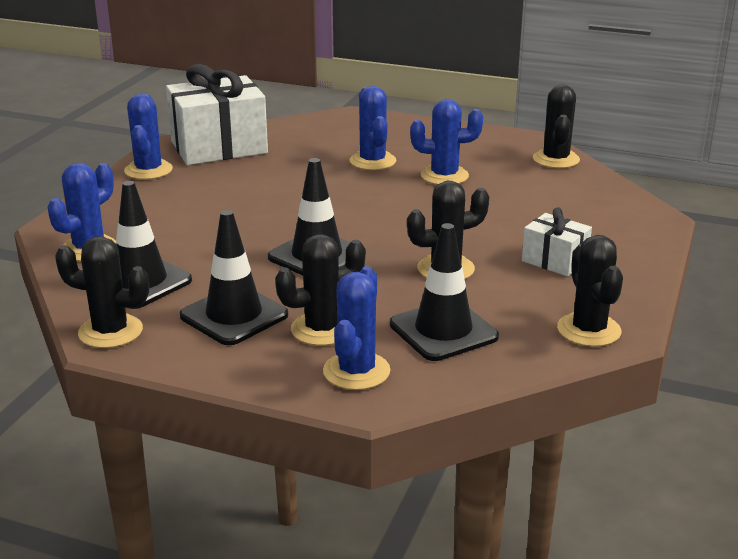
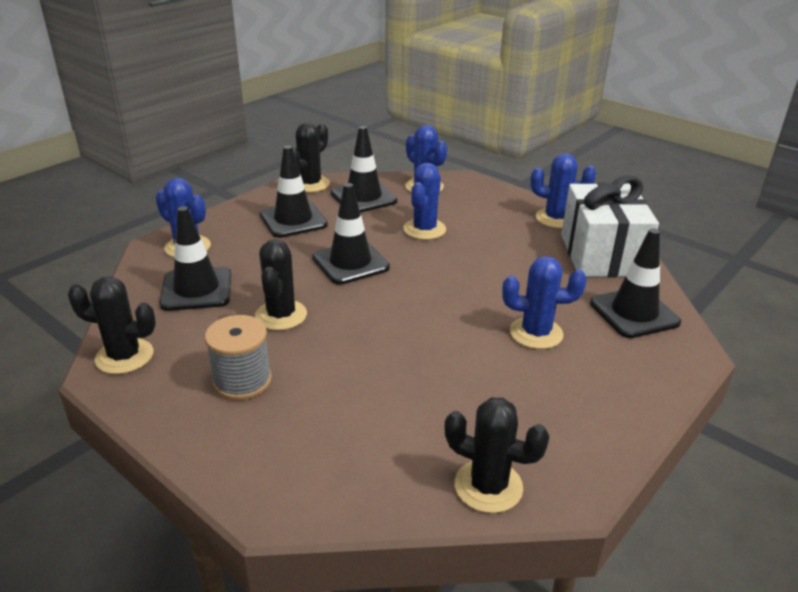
camera: 110 degrees right, 5 degrees up
(312, 132) = (634, 313): none -> black traffic cone
(322, 329) = (247, 245): black cactus -> none
(444, 176) = (476, 371): blue cactus -> blue cactus (424, 229)
(554, 261) = (242, 381): white gift -> grey spool

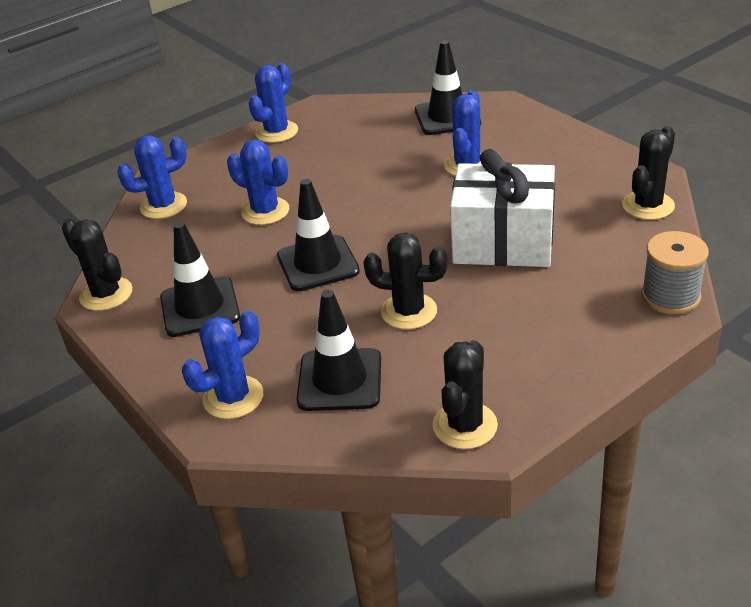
camera: 75 degrees left, 5 degrees up
(242, 381) = (516, 333): grey spool -> grey spool (670, 296)
(363, 197) = (167, 251): black traffic cone -> none
(601, 255) = (353, 118): white gift -> white gift (503, 242)

